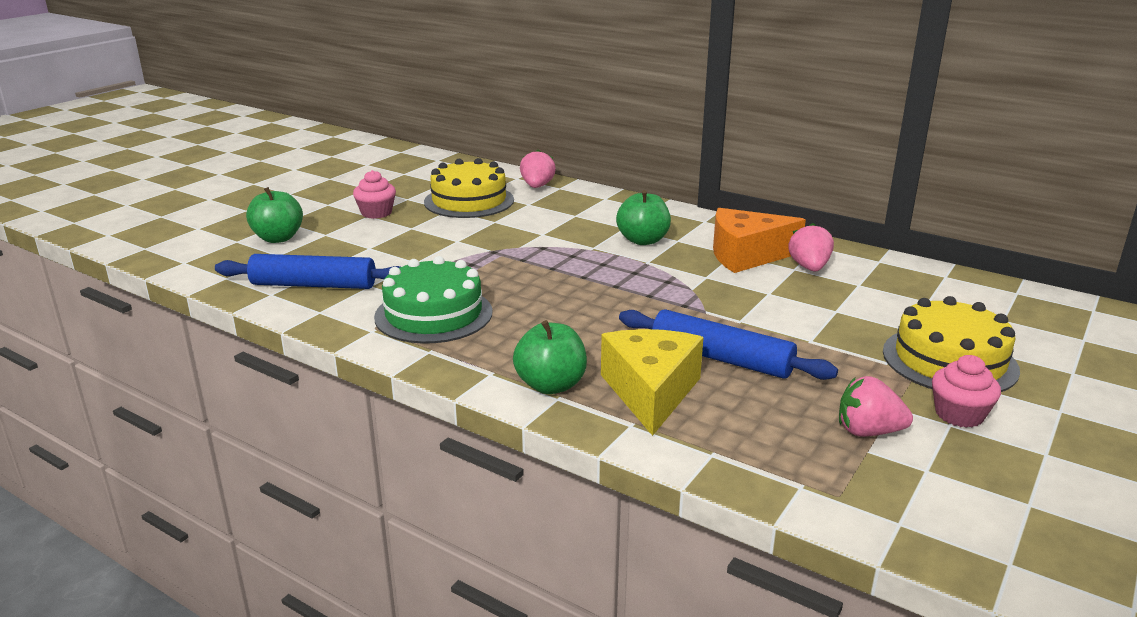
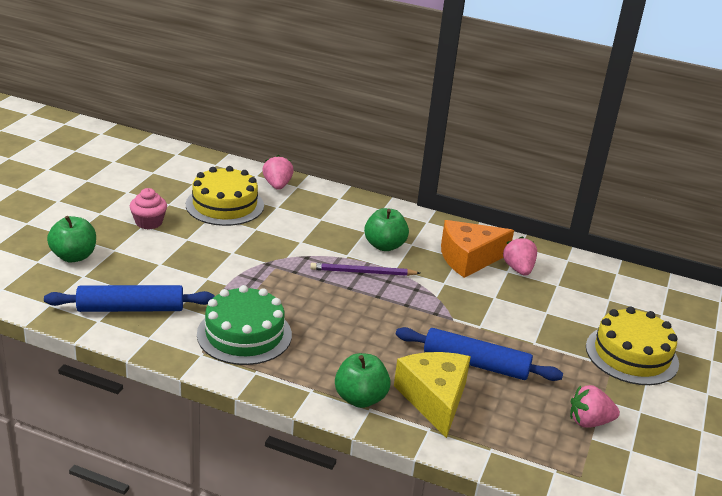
camera: 15 degrees left, 5 degrees up
(606, 263) = (363, 272): none -> purple pencil
(959, 414) = (644, 402): pink cupcake -> none

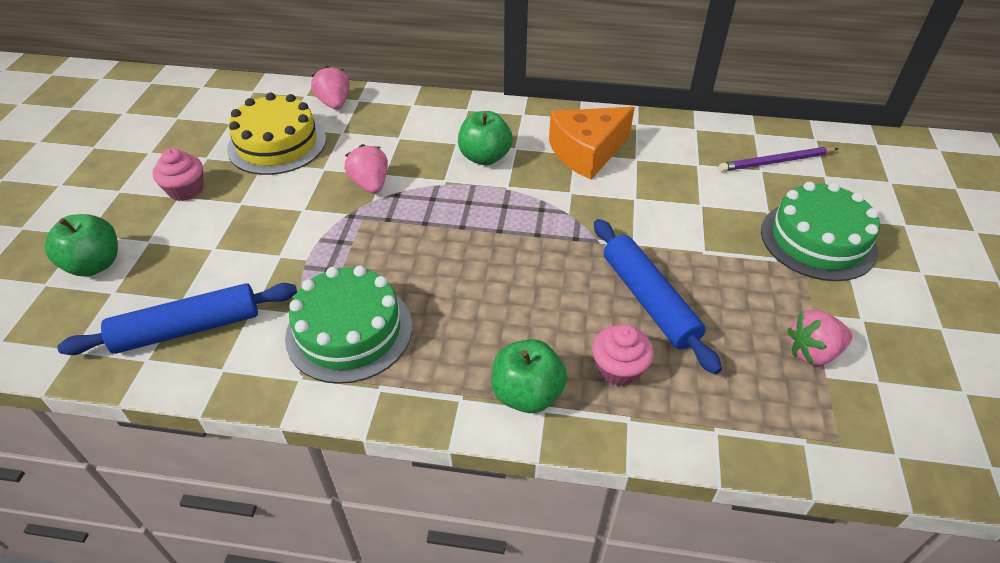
camera: 10 degrees left, 15 degrees up
(363, 272) = (471, 200): purple pencil -> purple pencil (776, 162)
(434, 399) = (618, 369): yellow cheese -> pink cupcake
(475, 364) = (649, 300): blue rolling pin -> blue rolling pin turned 60 degrees clockwise
(518, 269) = (647, 154): pink strawberry -> pink strawberry (370, 184)
(631, 355) = (818, 240): yellow cake -> green cake

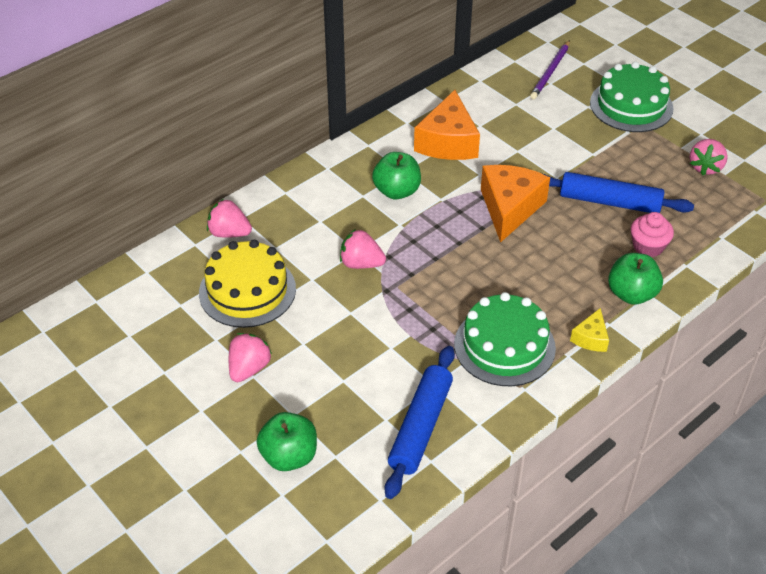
camera: 50 degrees left, 0 degrees up
(186, 190) = (249, 368): pink cupcake -> pink strawberry
(423, 394) = (591, 338): none -> yellow cheese
(548, 234) = (509, 208): none -> orange cheese

